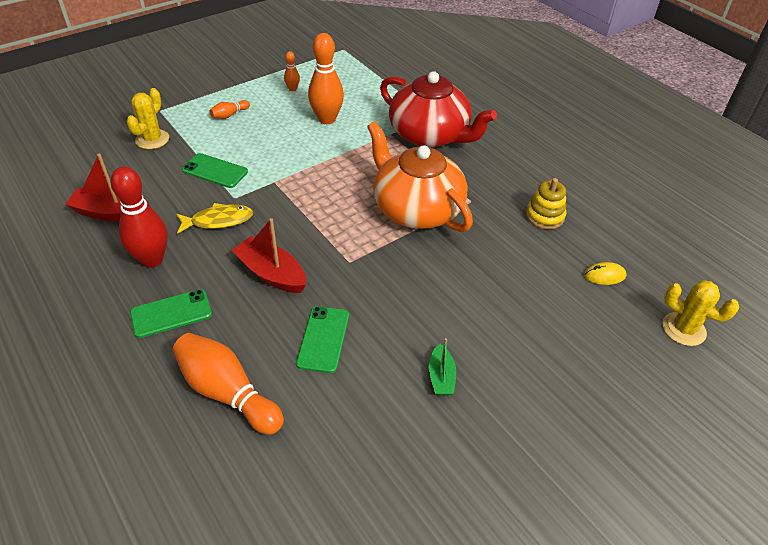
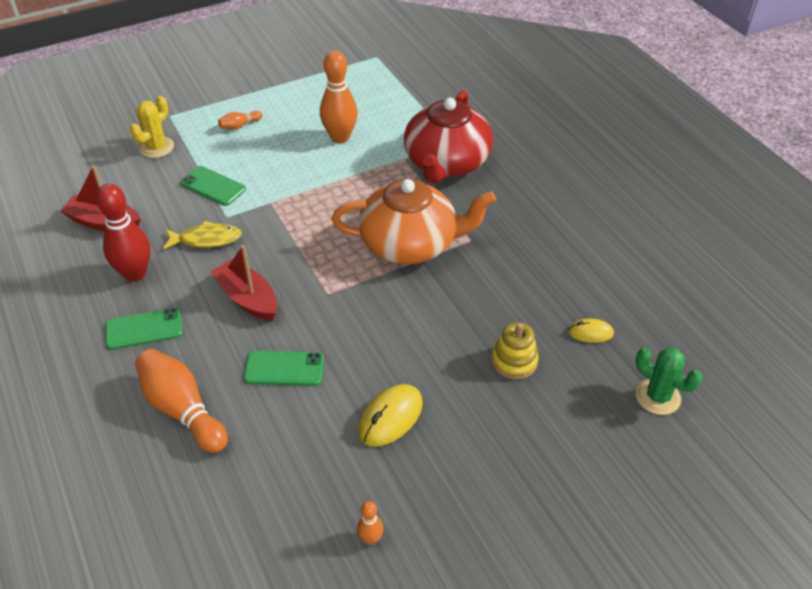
camera: 10 degrees right, 0 degrees up
(292, 89) = (311, 100): orange bowling pin -> orange bowling pin (370, 539)
(323, 339) = (284, 368): green phone -> green phone turned 75 degrees clockwise
(416, 209) = (410, 244): orange teapot -> orange teapot turned 120 degrees clockwise
(430, 135) = (446, 163): red teapot -> red teapot turned 60 degrees clockwise
(441, 377) = (391, 417): green boat -> yellow mouse
(544, 216) = (545, 263): yellow stacking toy -> yellow stacking toy (514, 361)
(683, 329) = (657, 397): yellow cactus -> green cactus

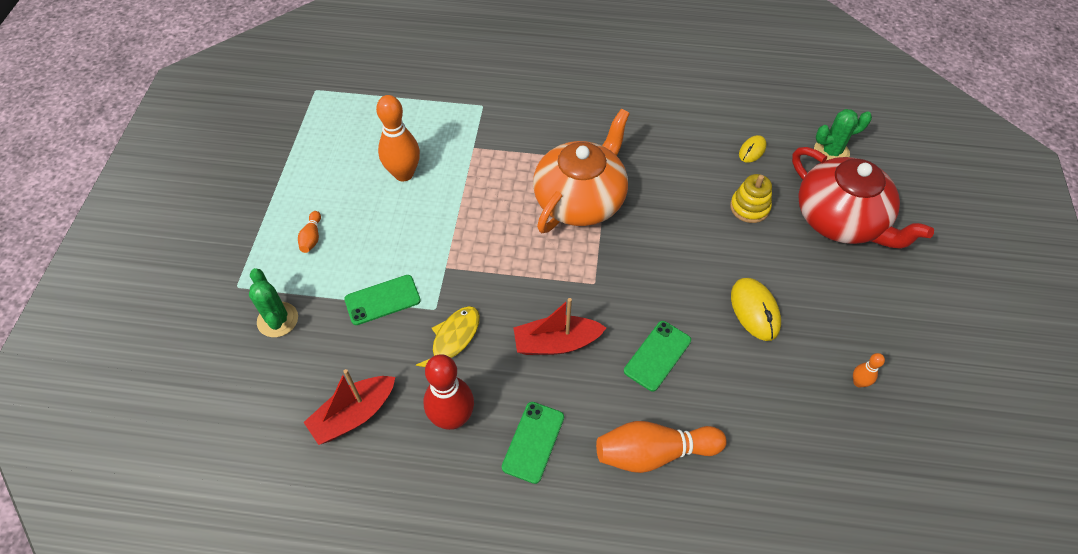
camera: 55 degrees left, 10 degrees up
(156, 147) = (277, 320): yellow cactus -> green cactus
(446, 163) = (504, 124): red teapot -> red teapot (840, 219)

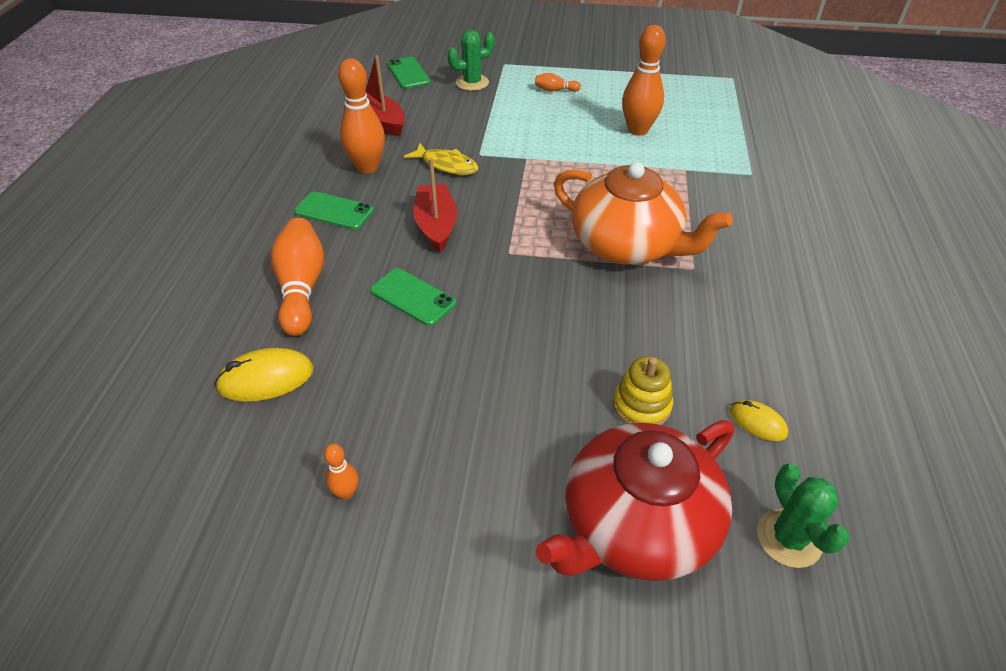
camera: 90 degrees right, 10 degrees down
(382, 300) = (490, 127): green phone -> green phone (408, 73)
(452, 418) = (367, 167): red bowling pin -> orange bowling pin
(755, 310) = (467, 391): yellow mouse -> yellow mouse (266, 379)

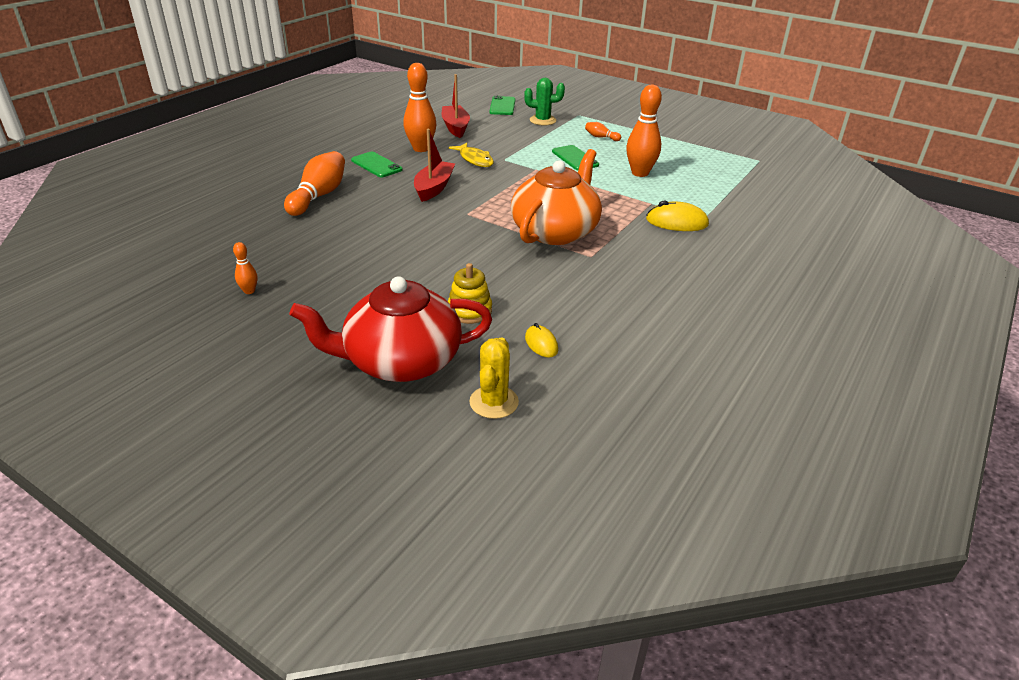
camera: 25 degrees right, 10 degrees down
(266, 379) = (257, 230): yellow mouse -> yellow mouse (676, 222)
(413, 297) = (380, 218): green phone -> green phone (575, 158)
(627, 245) = (555, 231): orange teapot -> orange teapot turned 120 degrees counterclockwise
(789, 538) = (494, 402): green cactus -> yellow cactus

